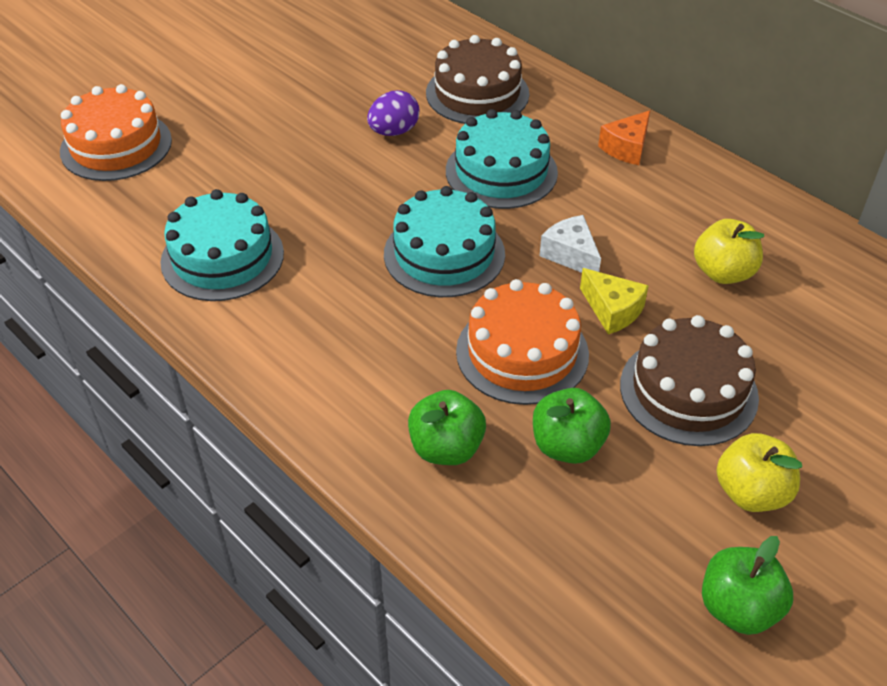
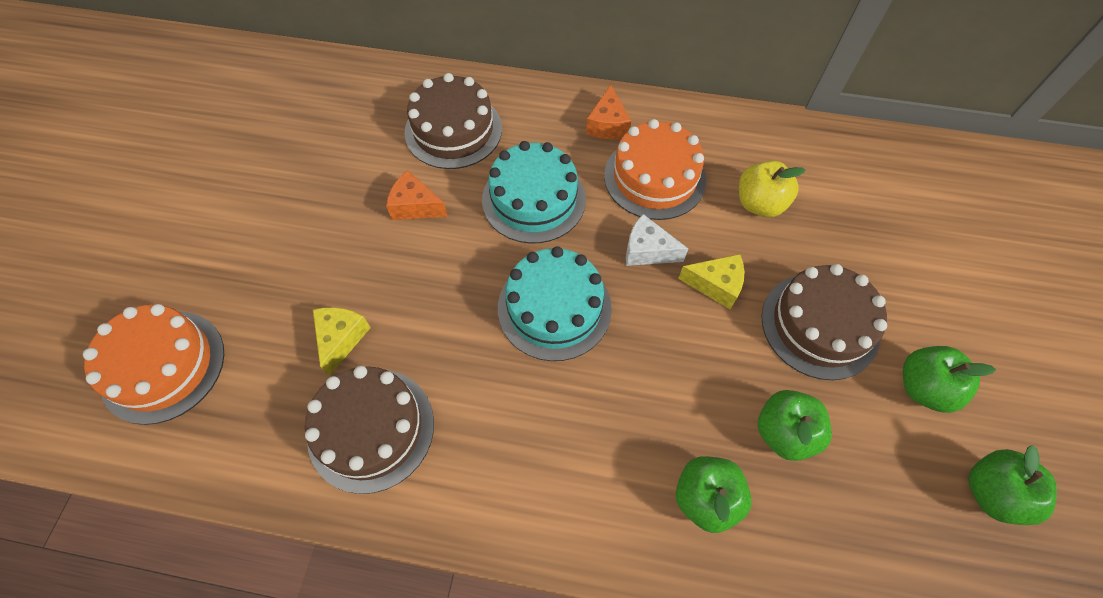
camera: 35 degrees left, 15 degrees up
(222, 257) = (371, 429): turquoise cake -> brown cake
(253, 190) = (341, 339): none -> yellow cheese
(394, 131) = (415, 206): purple egg -> orange cheese
(522, 352) = (686, 367): orange cake -> orange cake (654, 177)
(751, 493) = (923, 387): yellow apple -> green apple

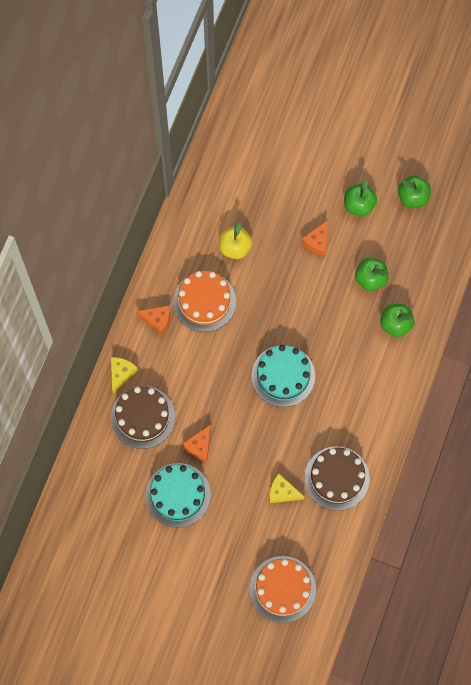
camera: 80 degrees left, 10 degrees up
(533, 199) = (207, 375): turquoise cake -> turquoise cake (178, 495)
(647, 250) = (255, 318): white cheese -> none
(716, 285) = (284, 287): yellow cheese -> yellow cheese (121, 374)
(819, 325) = (317, 242): brown cake -> orange cheese

